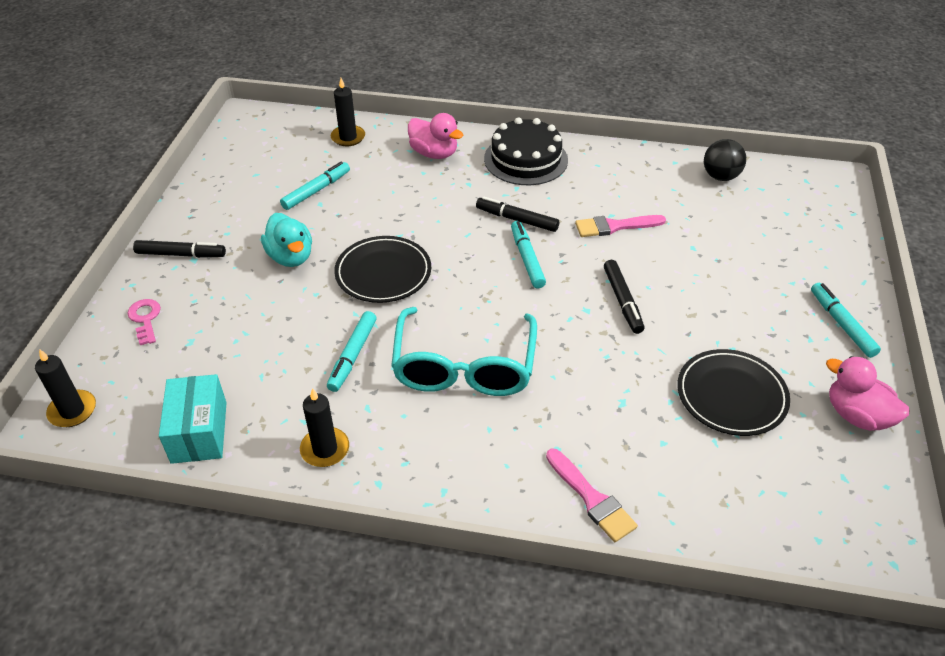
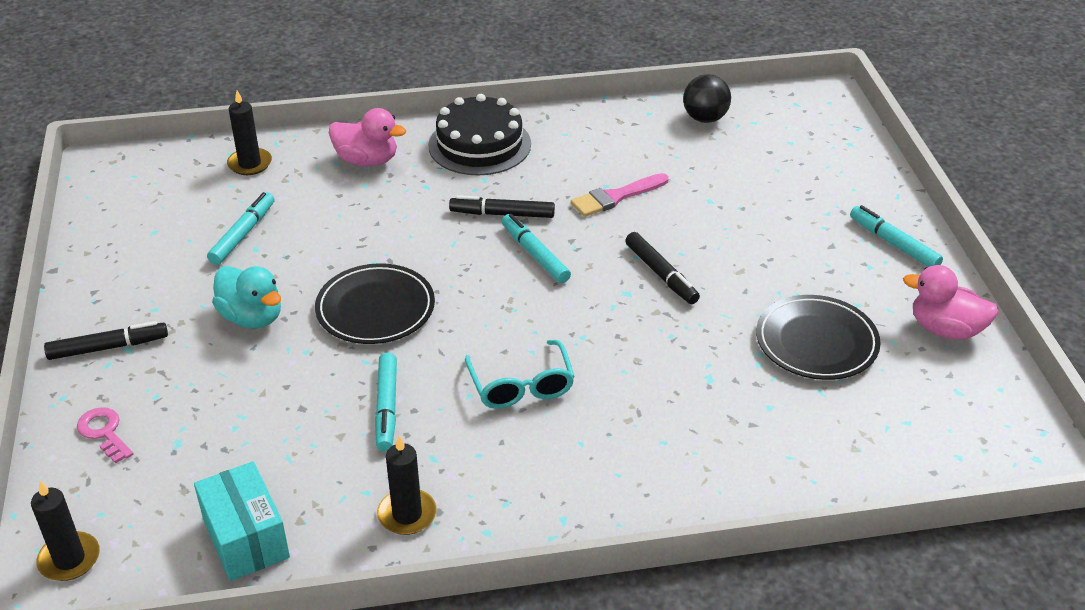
camera: 20 degrees left, 5 degrees down
(464, 366) = (521, 385): turquoise glasses -> turquoise glasses, size x0.61
(591, 498) = (722, 482): pink brush -> none

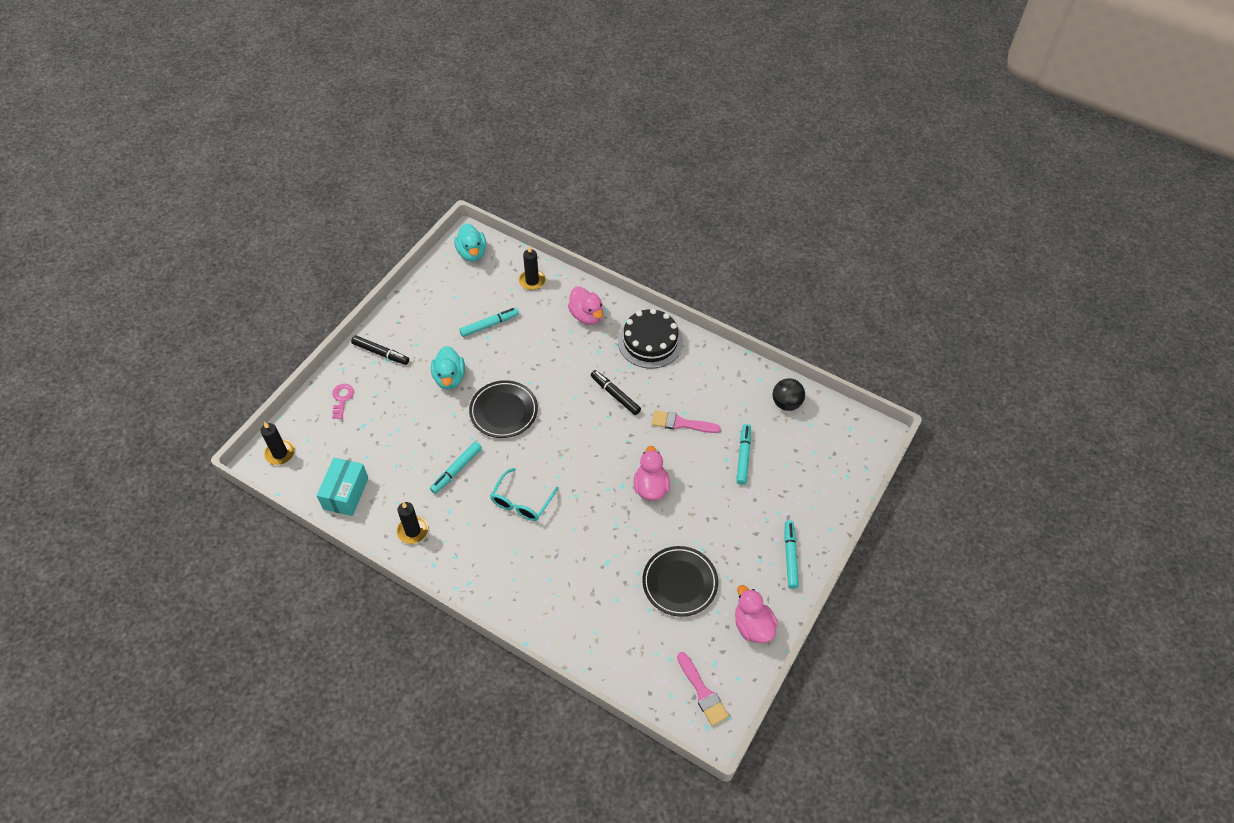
camera: 40 degrees right, 15 degrees up
(126, 177) = (472, 253): none -> turquoise duck
(535, 254) = (605, 431): turquoise marker -> turquoise marker (743, 456)
(661, 274) = (650, 487): black marker -> pink duck
(985, 428) = (702, 692): none -> pink brush

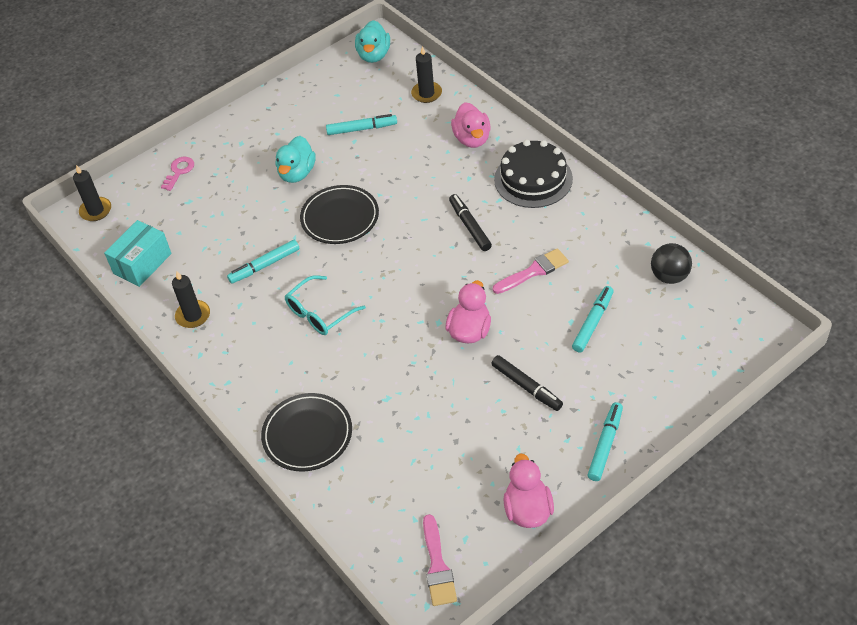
camera: 25 degrees right, 5 degrees down
(381, 353) = (237, 135): black marker -> black marker (526, 387)
(679, 582) = (460, 440): black plate -> black plate (307, 434)
(681, 423) = (533, 271): pink brush -> pink brush turned 120 degrees clockwise

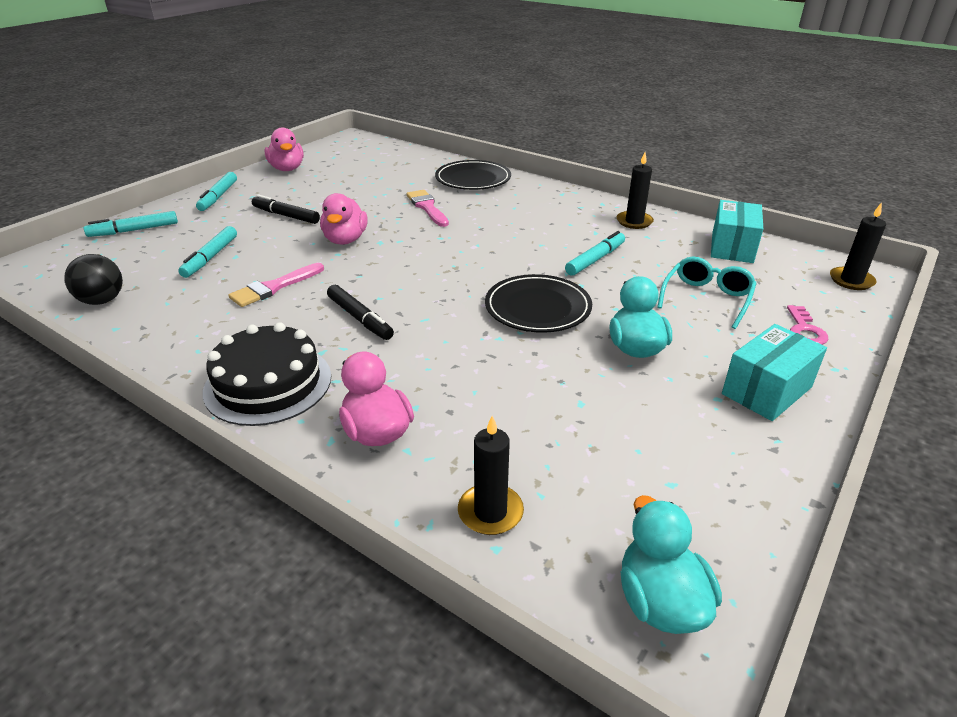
camera: 160 degrees right, 15 degrees down
(246, 134) = (766, 390): none -> turquoise box
(320, 313) = (507, 235): turquoise glasses -> turquoise glasses (706, 299)
(362, 129) = (579, 424): turquoise marker -> turquoise marker (134, 230)
(437, 565) = (351, 148): pink brush -> pink brush (427, 207)

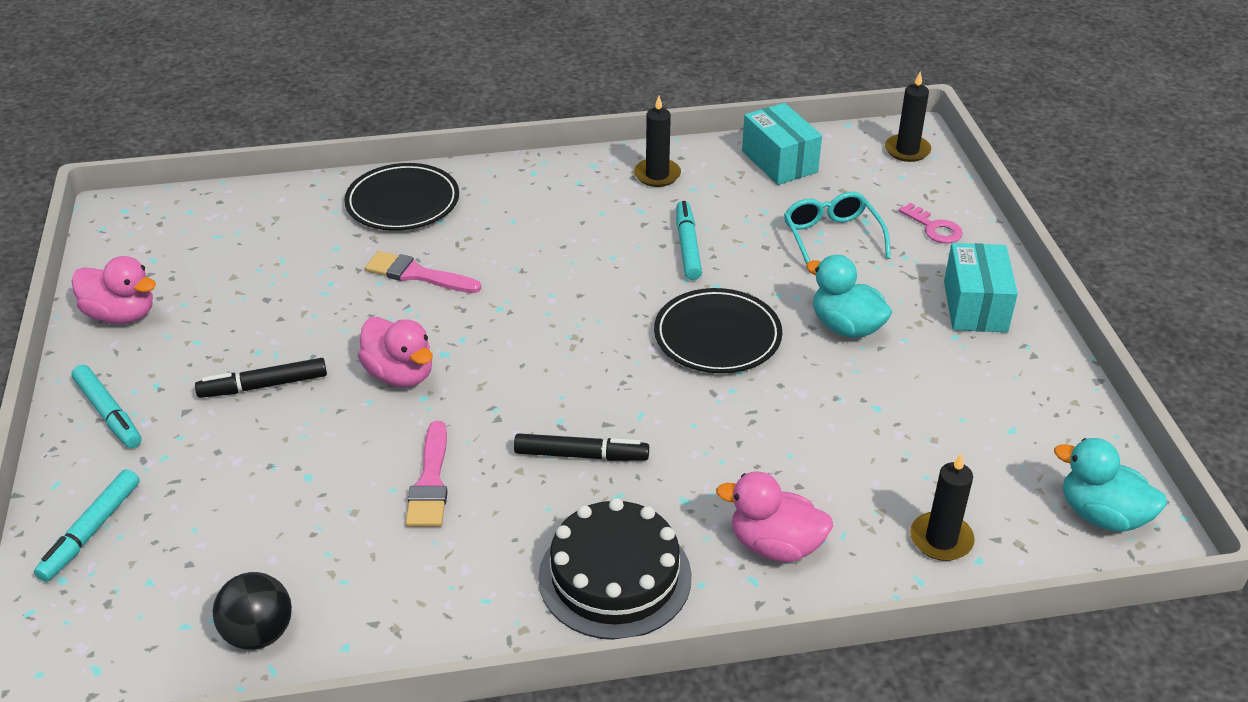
camera: 45 degrees left, 5 degrees up
(210, 257) = (280, 498): turquoise marker -> none

